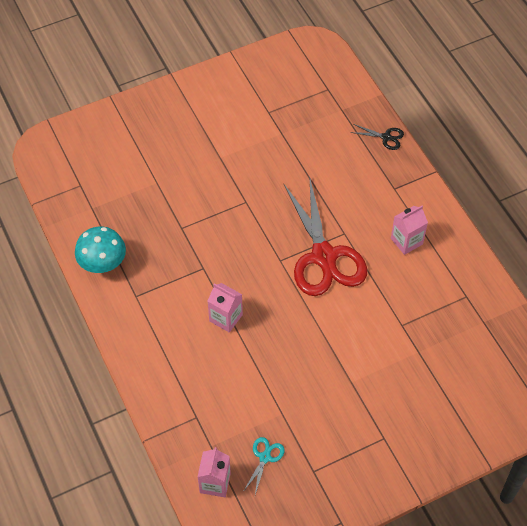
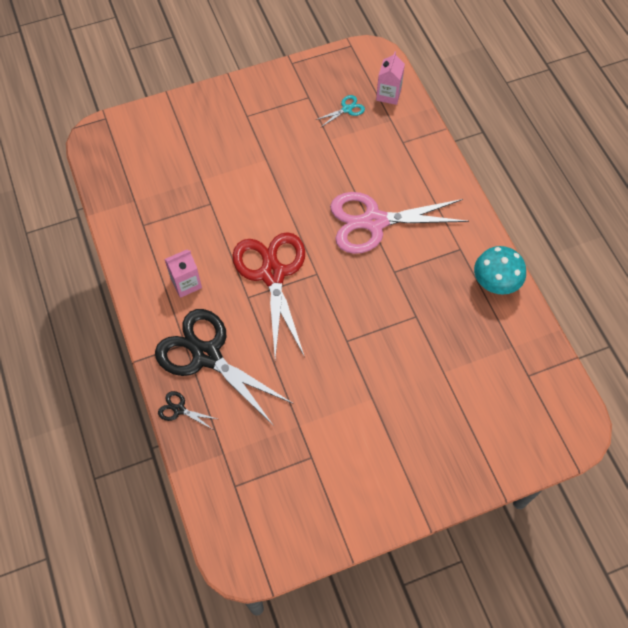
camera: 175 degrees left, 5 degrees up
(226, 318) = (374, 222): pink carton -> pink scissors
(265, 457) = (347, 109): turquoise scissors -> turquoise scissors turned 150 degrees counterclockwise
(372, 180) = (206, 355): none -> black scissors

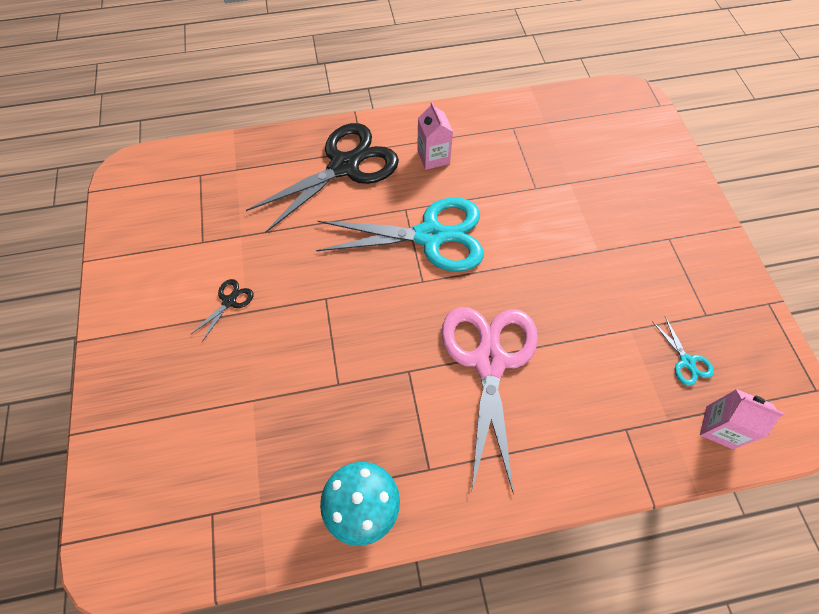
camera: 100 degrees right, 0 degrees up
(179, 409) = (293, 140): black scissors -> black scissors (229, 301)
(272, 274) = (430, 236): red scissors -> turquoise scissors

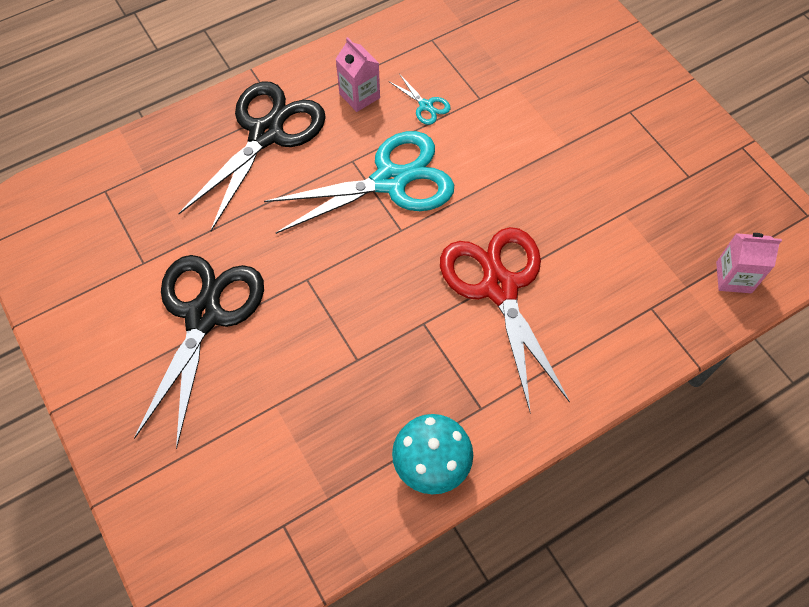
camera: 20 degrees left, 0 degrees up
(229, 301) = (204, 315): black scissors -> black scissors, size x2.50
(489, 361) = (499, 287): pink scissors -> red scissors
(686, 361) = (685, 226): turquoise scissors -> turquoise scissors (426, 106)

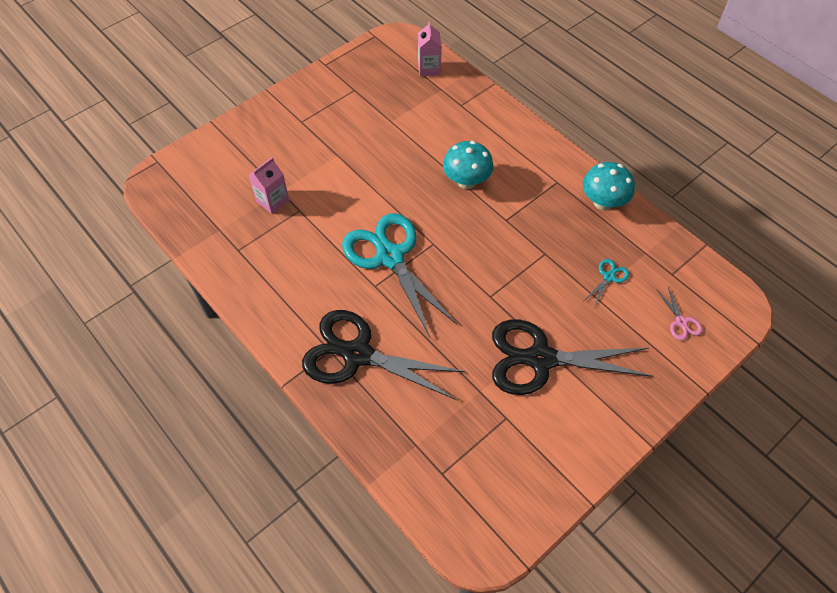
camera: 100 degrees left, 5 degrees down
(203, 509) = (681, 322): none -> pink scissors
(359, 96) = (306, 292): pink carton -> pink carton (272, 201)
(426, 106) = (311, 244): turquoise scissors -> turquoise scissors (609, 277)
(499, 287) = (466, 181): red scissors -> turquoise mushroom

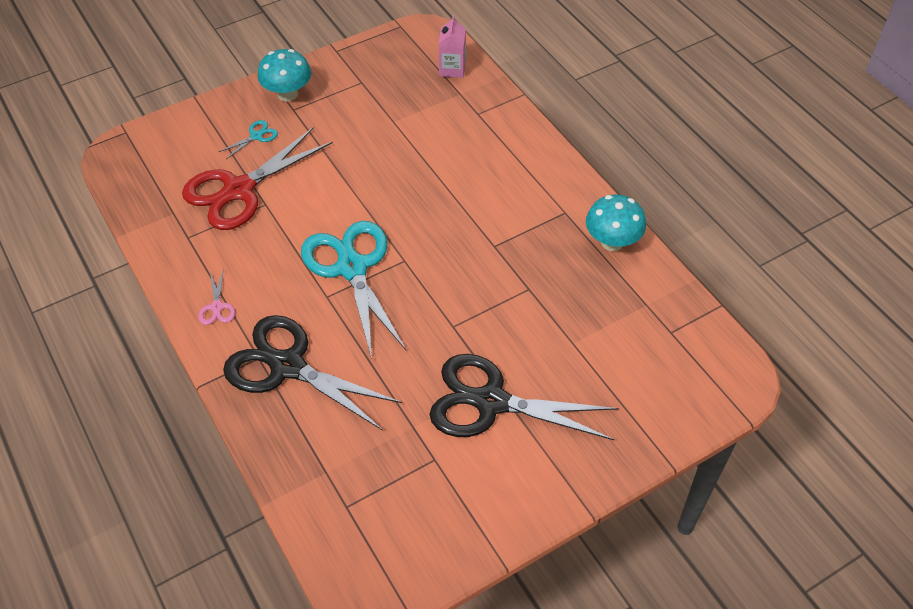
camera: 10 degrees right, 5 degrees down
(272, 201) = (239, 190): pink carton -> red scissors
(466, 181) = (460, 198): turquoise mushroom -> turquoise mushroom (287, 94)
(609, 277) = (595, 325): turquoise scissors -> turquoise scissors (256, 136)
(681, 322) = (666, 386): pink scissors -> pink scissors (217, 307)

